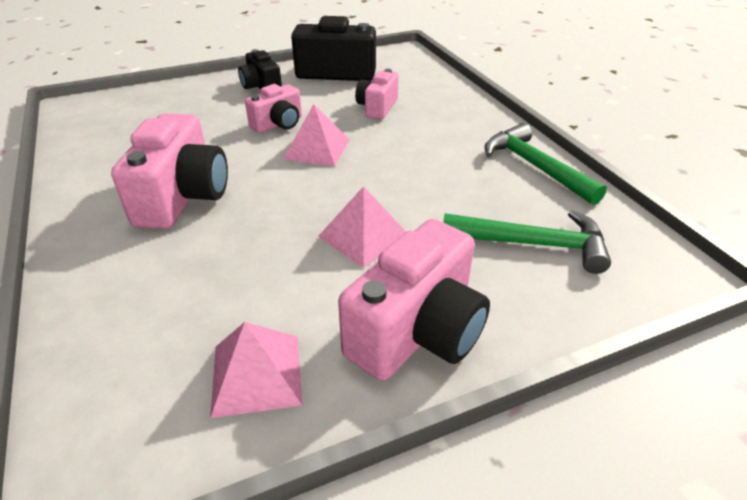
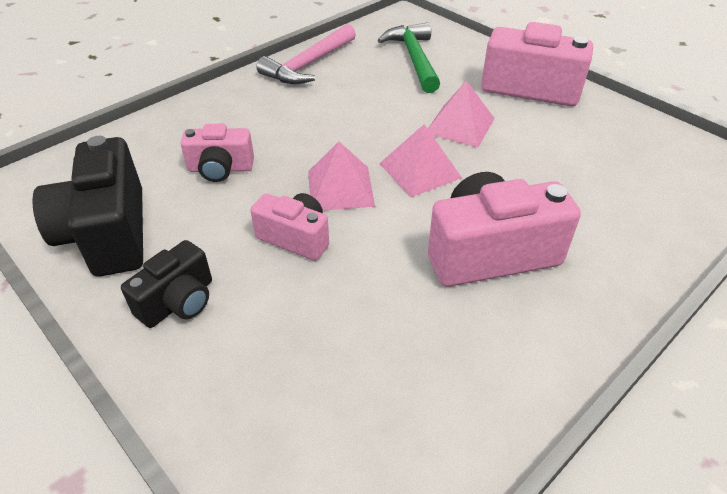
camera: 110 degrees left, 5 degrees up
(256, 374) = (619, 134): pink pyramid -> pink pyramid (420, 170)
(535, 167) = (308, 64): green hammer -> pink hammer

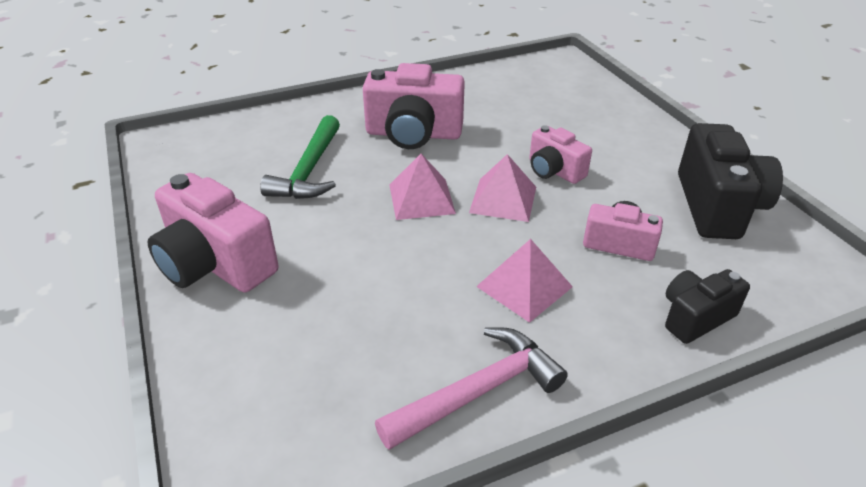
camera: 160 degrees left, 5 degrees down
(178, 302) = (645, 151): black camera -> black camera (695, 317)
(414, 59) = (311, 359): green hammer -> green hammer (309, 170)
(460, 125) = (345, 234): pink pyramid -> pink pyramid (524, 286)

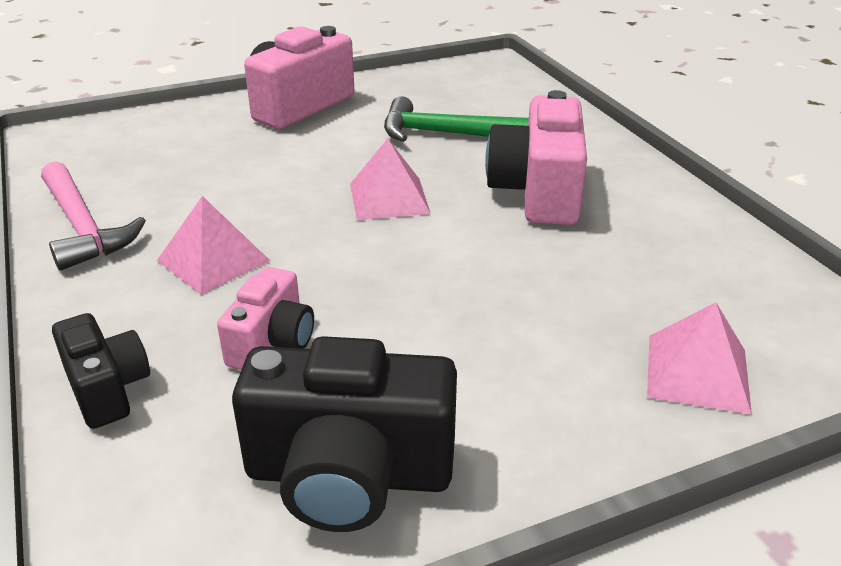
camera: 90 degrees right, 5 degrees down
(503, 199) = (384, 254): pink pyramid -> pink pyramid (697, 372)
(554, 171) = (455, 301): pink camera -> none

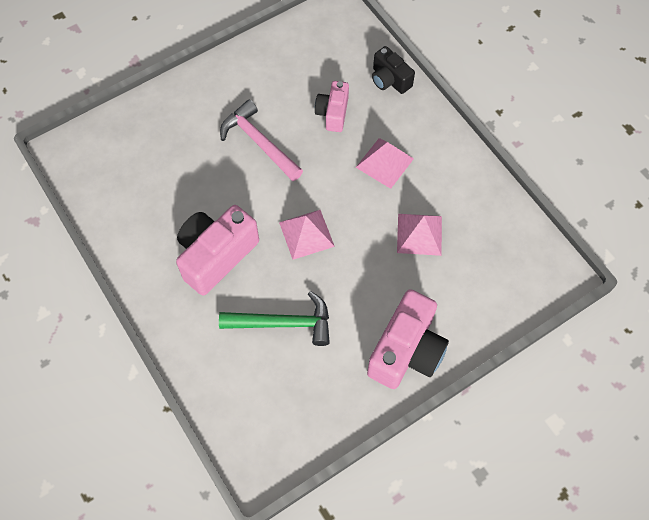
camera: 170 degrees right, 30 degrees up
(83, 227) = (469, 179): pink hammer -> pink hammer (259, 142)
(349, 475) = (282, 58): black camera -> none
(538, 192) = (216, 256): pink camera -> pink camera turned 135 degrees counterclockwise
(697, 372) = (147, 124): pink pyramid -> pink pyramid (419, 234)

